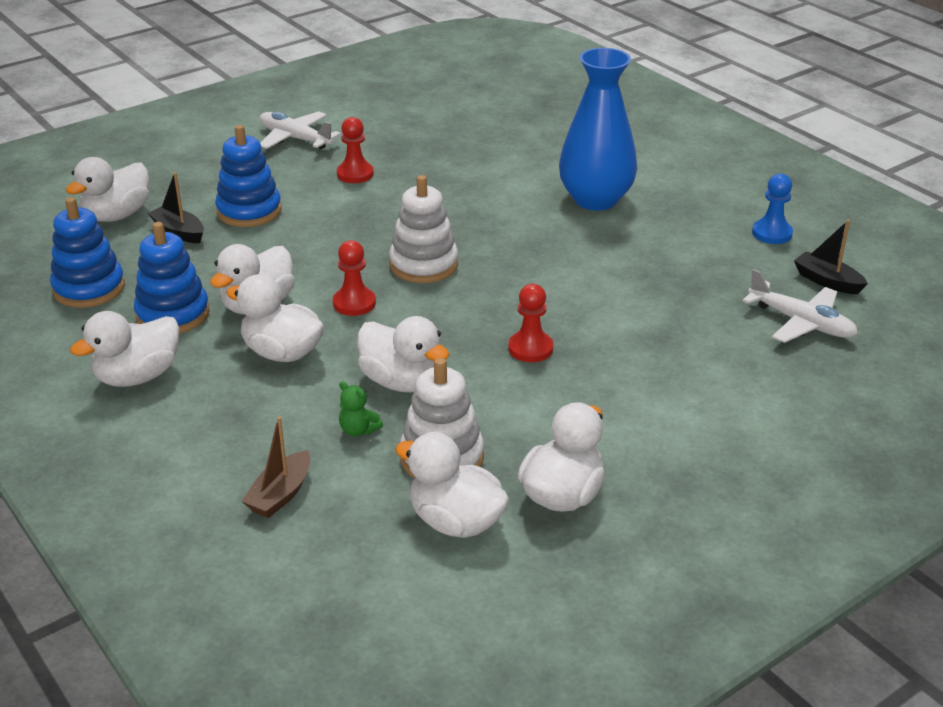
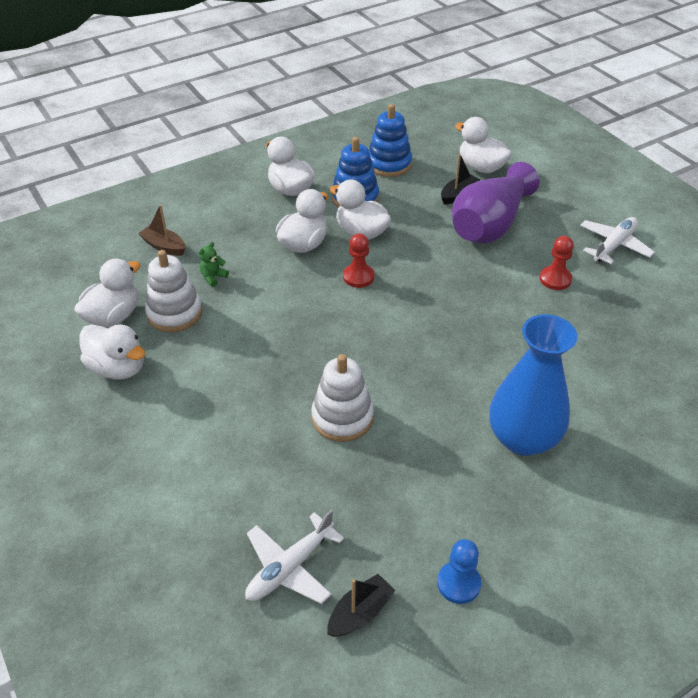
camera: 95 degrees right, 10 degrees up
(249, 211) = (490, 225): blue stacking toy -> purple vase
(401, 382) = (259, 298): white duck -> none
(423, 265) = (409, 314): white stacking toy -> white stacking toy (342, 417)
(530, 348) = (285, 367): red pawn -> none

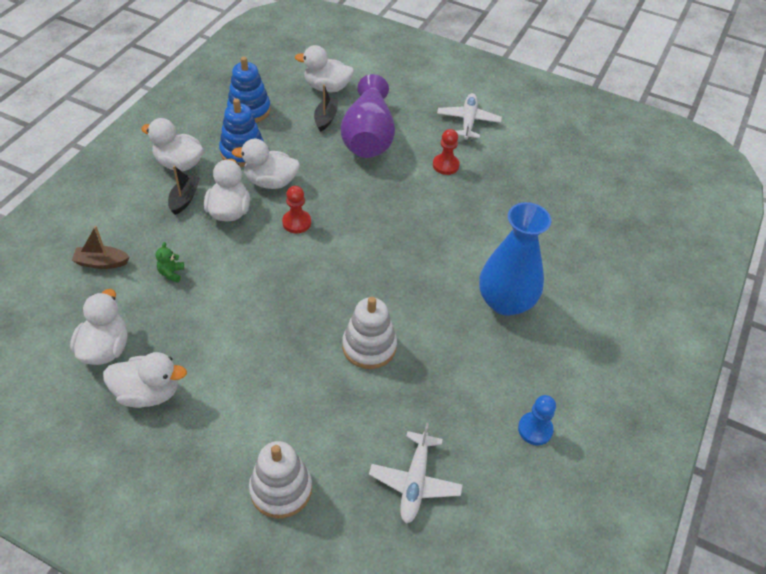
camera: 35 degrees left, 5 degrees up
(174, 313) = (161, 321): white stacking toy -> white stacking toy (281, 489)
(360, 613) = (486, 487): black boat -> black boat (184, 199)

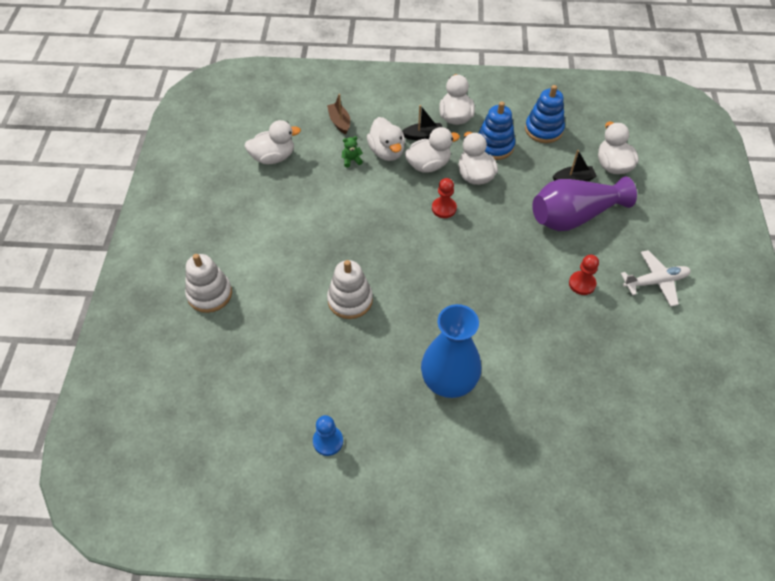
camera: 70 degrees right, 5 degrees up
(148, 393) = (250, 194): white duck -> white duck (387, 152)
(415, 482) = (246, 371): white plane -> none

